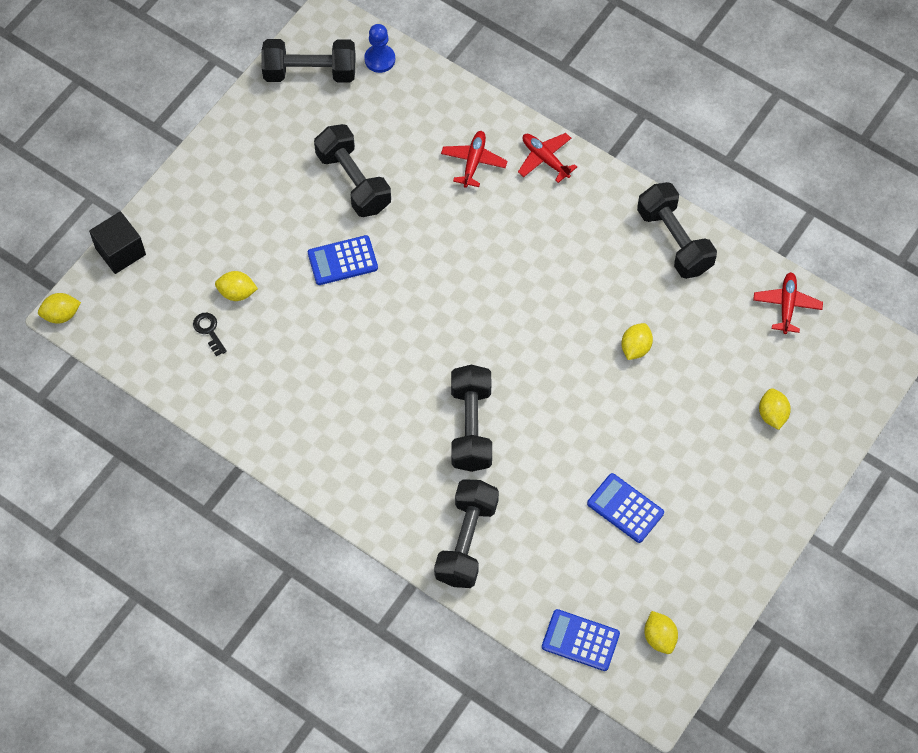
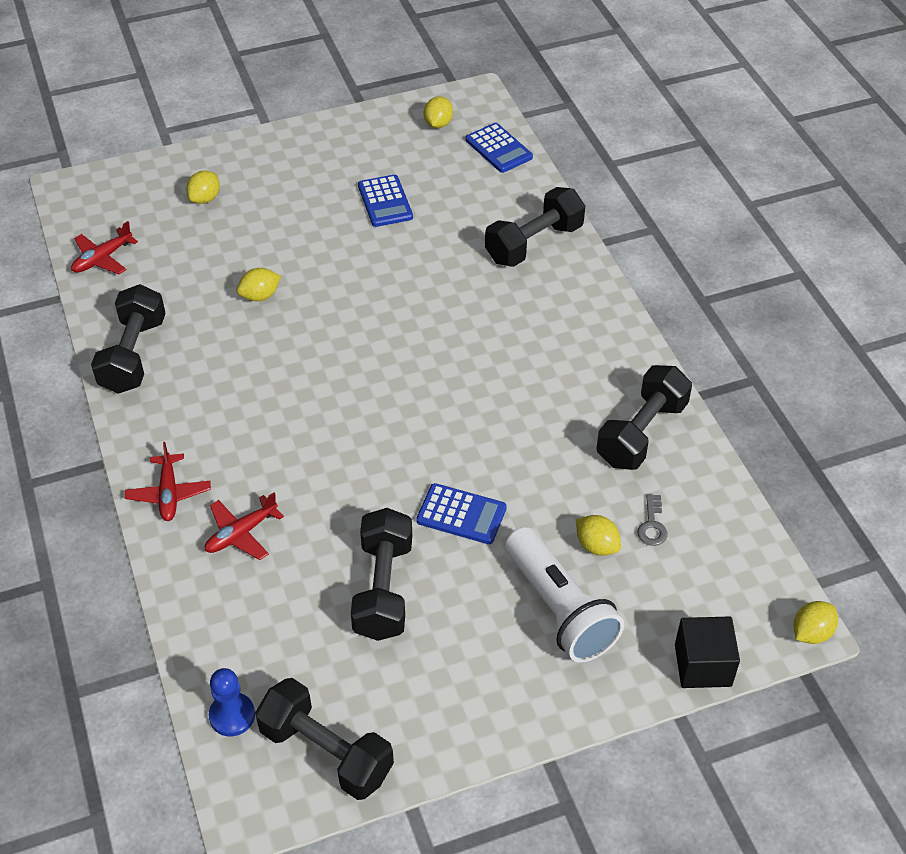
camera: 145 degrees left, 15 degrees down
(61, 315) = (811, 633): yellow lemon -> yellow lemon turned 60 degrees counterclockwise
(209, 331) = (652, 525): black key -> grey key
(233, 235) = (559, 608): none -> white flashlight
(471, 427) = (459, 314): black dumbbell -> black dumbbell (642, 433)

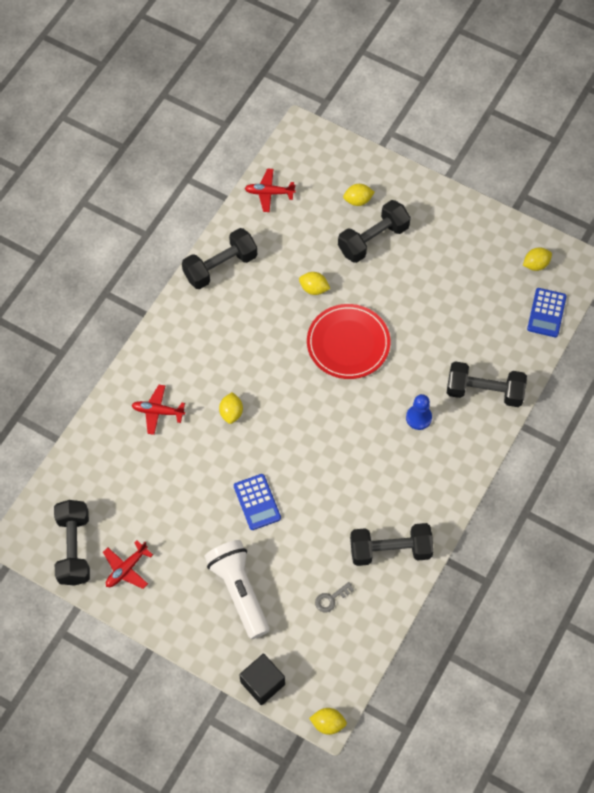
camera: 50 degrees right, 15 degrees up
(169, 493) = (152, 359): red plane -> red plane (126, 568)
(232, 715) = (59, 493): blue pawn -> blue pawn (418, 418)
(357, 310) = (348, 343): none -> red plate
(383, 589) = (181, 501): black dumbbell -> black dumbbell (373, 239)
(385, 202) = (443, 289): blue calculator -> none
(559, 608) = (239, 591): white flashlight -> white flashlight turned 135 degrees clockwise
(596, 546) = (293, 581): yellow lemon -> yellow lemon (231, 413)

